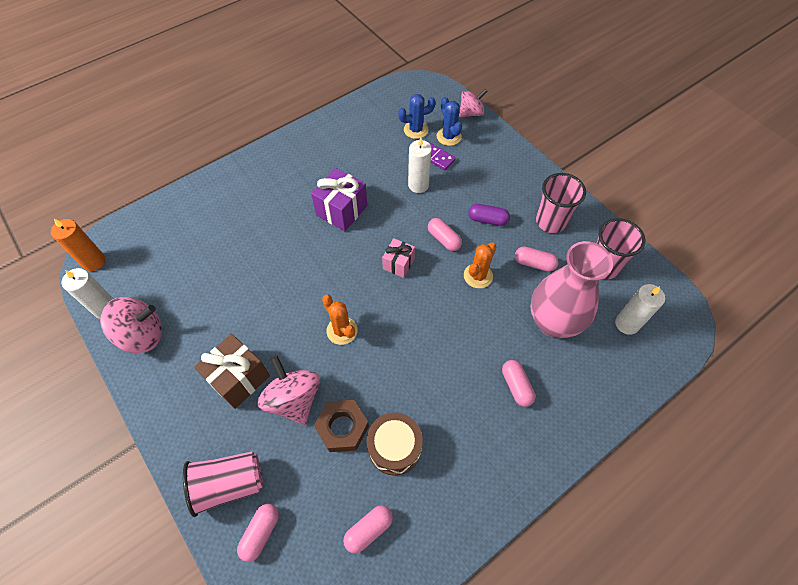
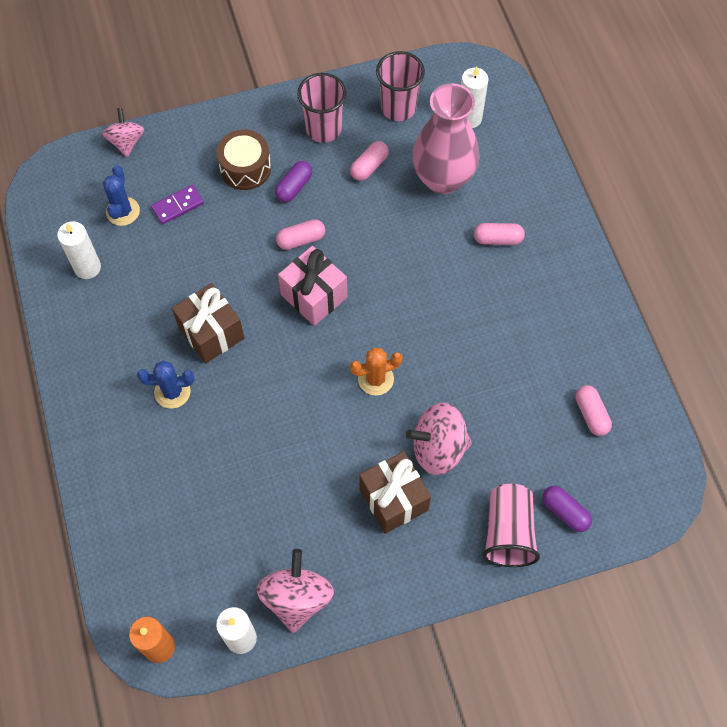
camera: 70 degrees left, 5 degrees up
(261, 533) = (565, 512): pink capsule -> purple capsule
(341, 210) = (211, 333): purple gift -> brown gift
(342, 428) = (485, 409): brown nut -> none
(394, 447) = (521, 368): brown drum -> brown drum (245, 168)
(398, 264) = (314, 296): pink gift -> pink gift, size x1.63
(418, 185) = (212, 238): white candle -> white candle (87, 267)
(448, 136) = (152, 180): blue cactus -> blue cactus (172, 392)
(478, 276) = (362, 224): orange cactus -> none

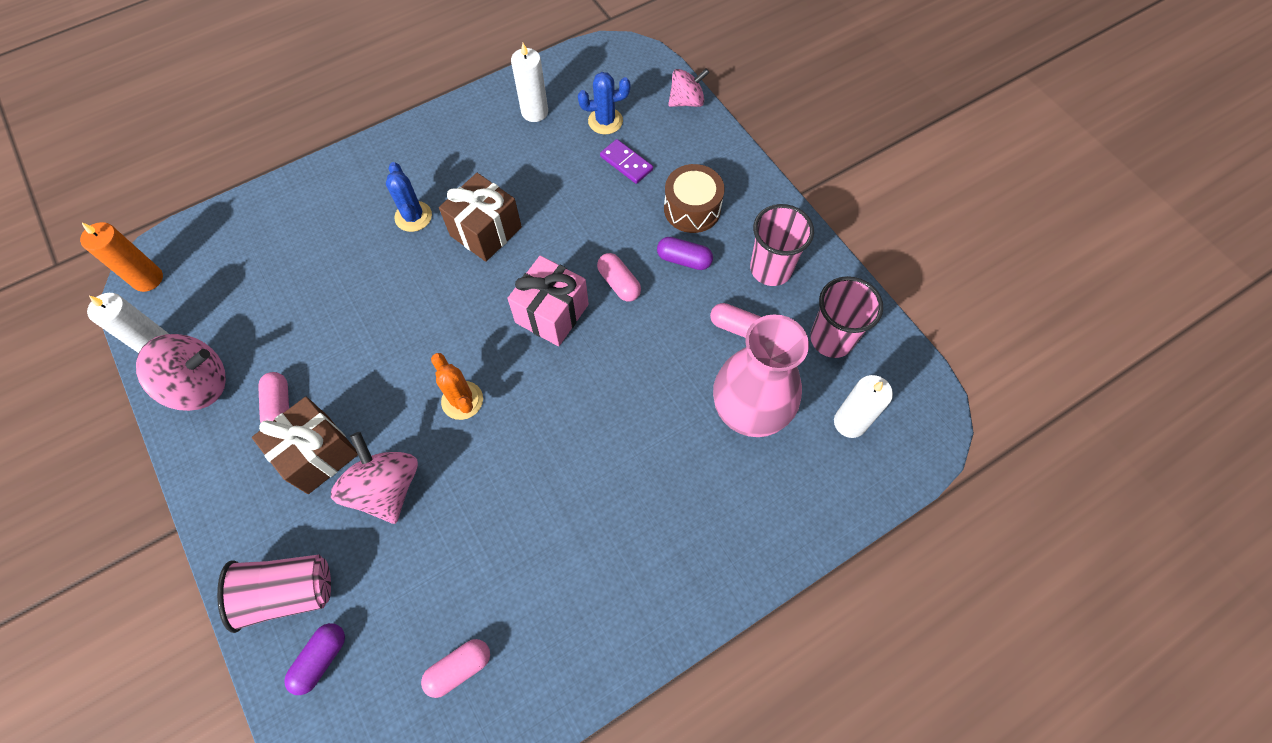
camera: 75 degrees right, 0 degrees up
(497, 239) = (683, 496): pink capsule -> pink capsule (279, 406)

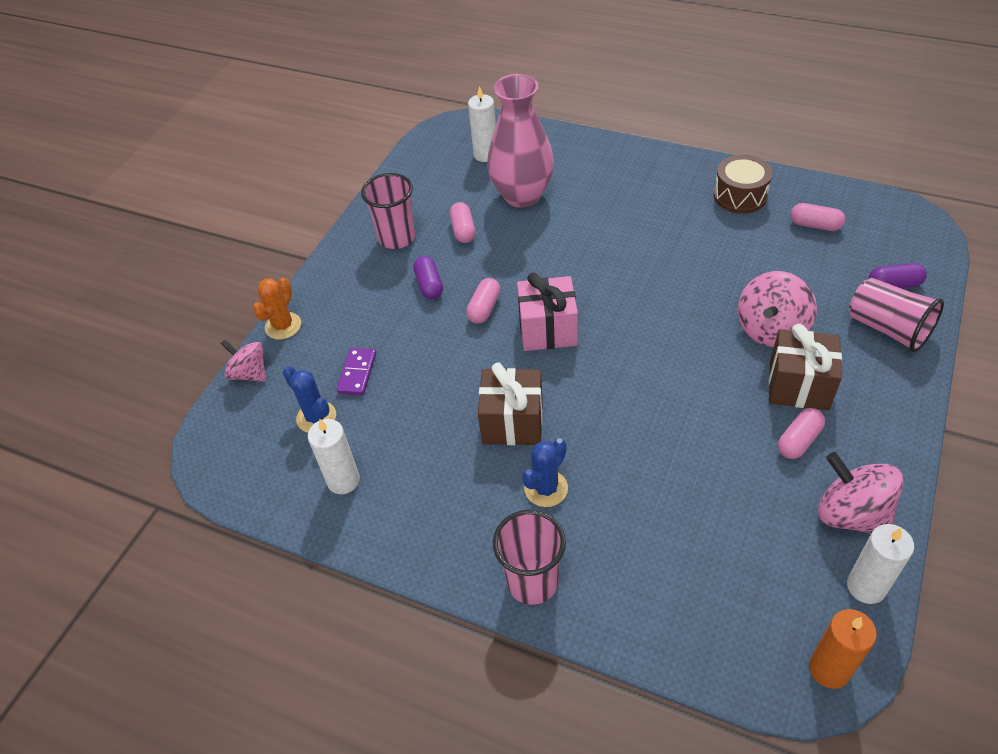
camera: 120 degrees left, 15 degrees down
(462, 400) = (668, 333): orange cactus -> orange cactus (283, 326)
(692, 209) = (374, 306): brown drum -> brown drum (740, 196)
(831, 339) = (430, 186): pink cup -> pink cup (532, 581)

